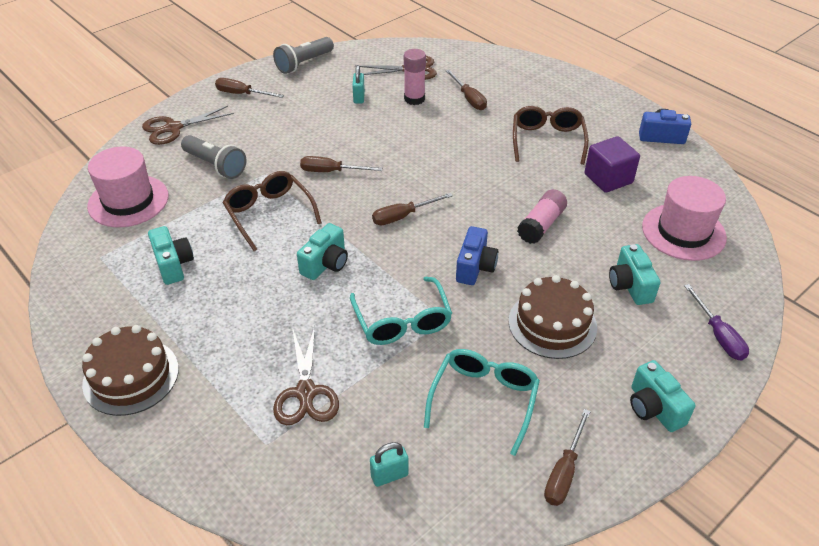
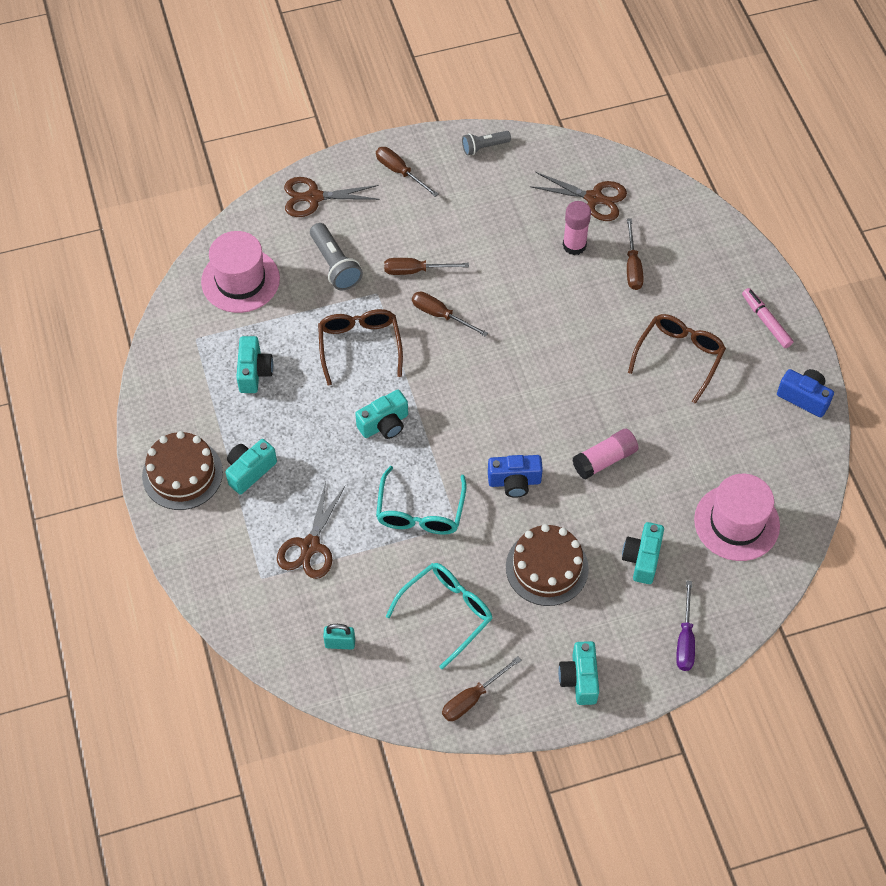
camera: 25 degrees right, 15 degrees up
(206, 348) = (250, 471): none -> turquoise camera
(304, 63) = (484, 147): grey flashlight -> grey flashlight, size x0.66
(359, 97) = (517, 222): turquoise padlock -> none
(403, 216) = (480, 397): brown screwdriver -> brown screwdriver (415, 270)
(475, 267) = (514, 482): blue camera -> blue camera turned 45 degrees clockwise
(594, 101) = (766, 321): none -> pink marker
(608, 178) = (708, 430): purple cube -> none

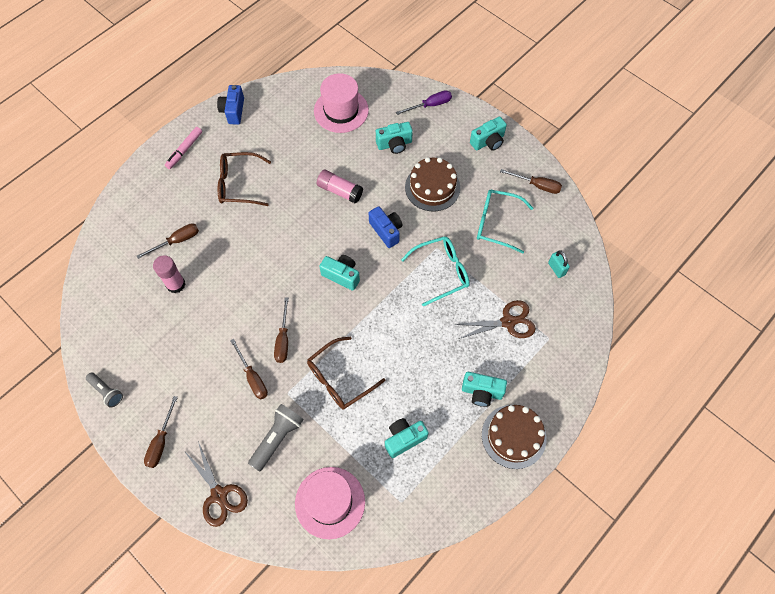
camera: 120 degrees left, 5 degrees up
(384, 424) = (392, 327): turquoise camera -> turquoise camera (342, 275)
(594, 198) = (125, 291): brown scissors -> none

